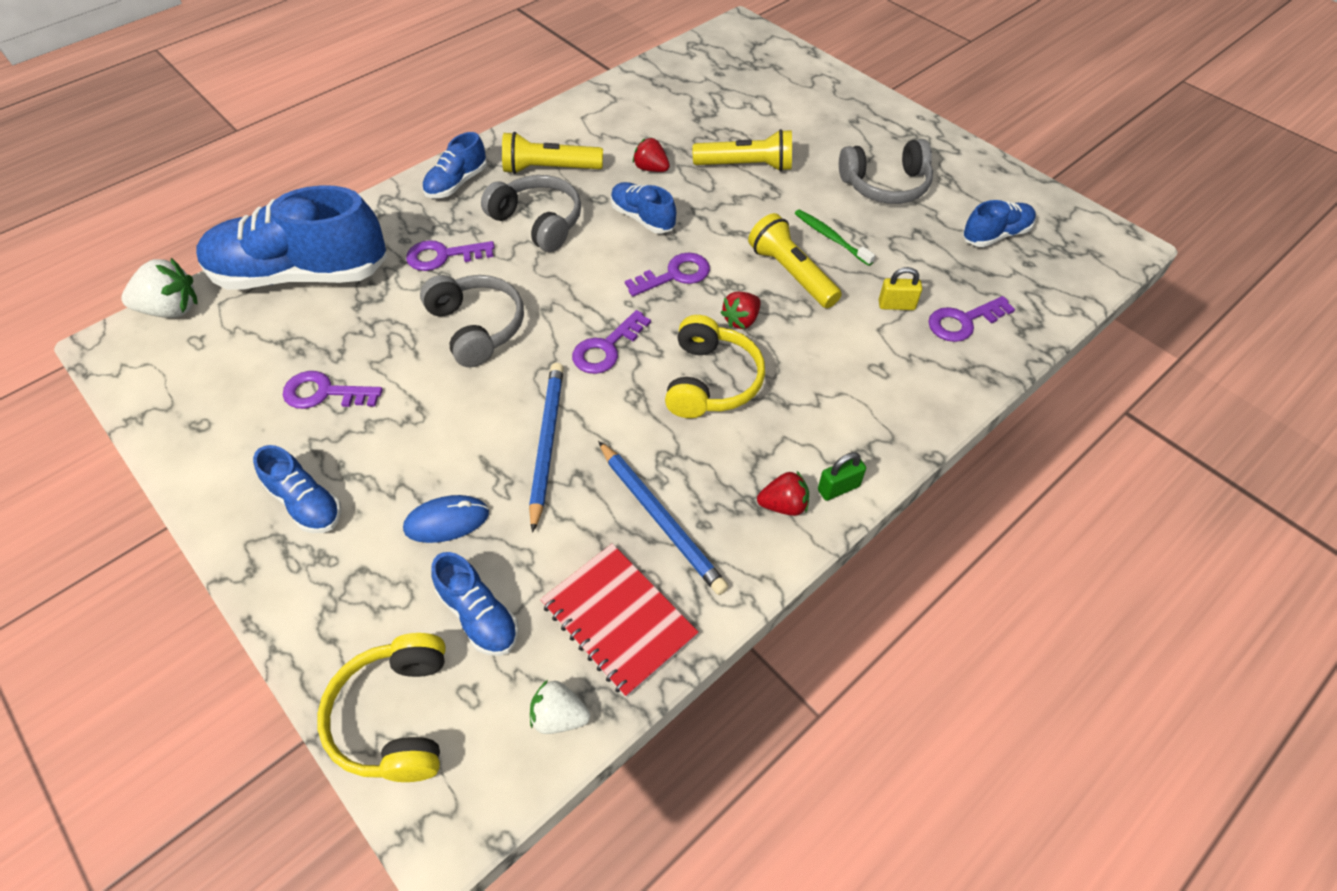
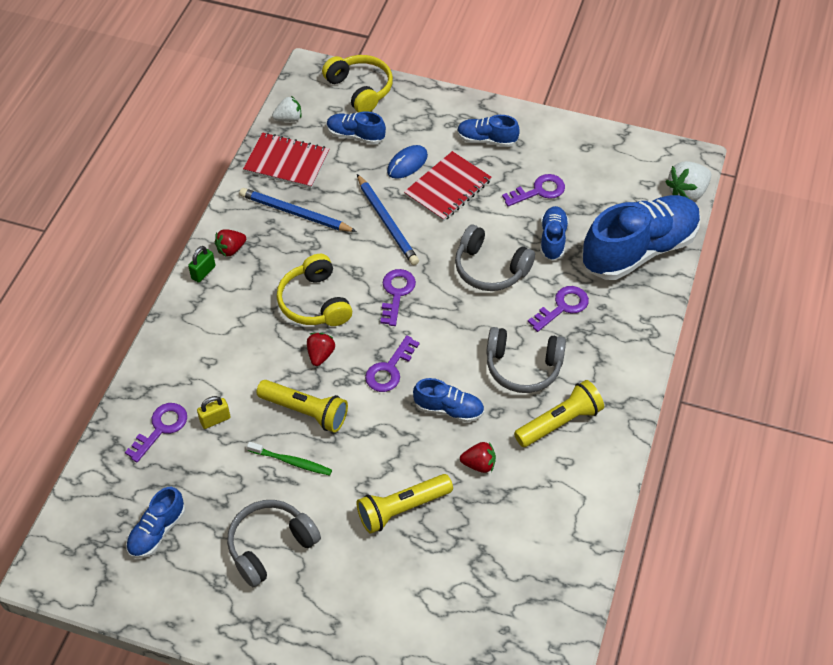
camera: 150 degrees right, 0 degrees up
(428, 454) = (448, 188): none -> red notebook
(457, 183) = (616, 372): blue shoe -> blue shoe (552, 239)

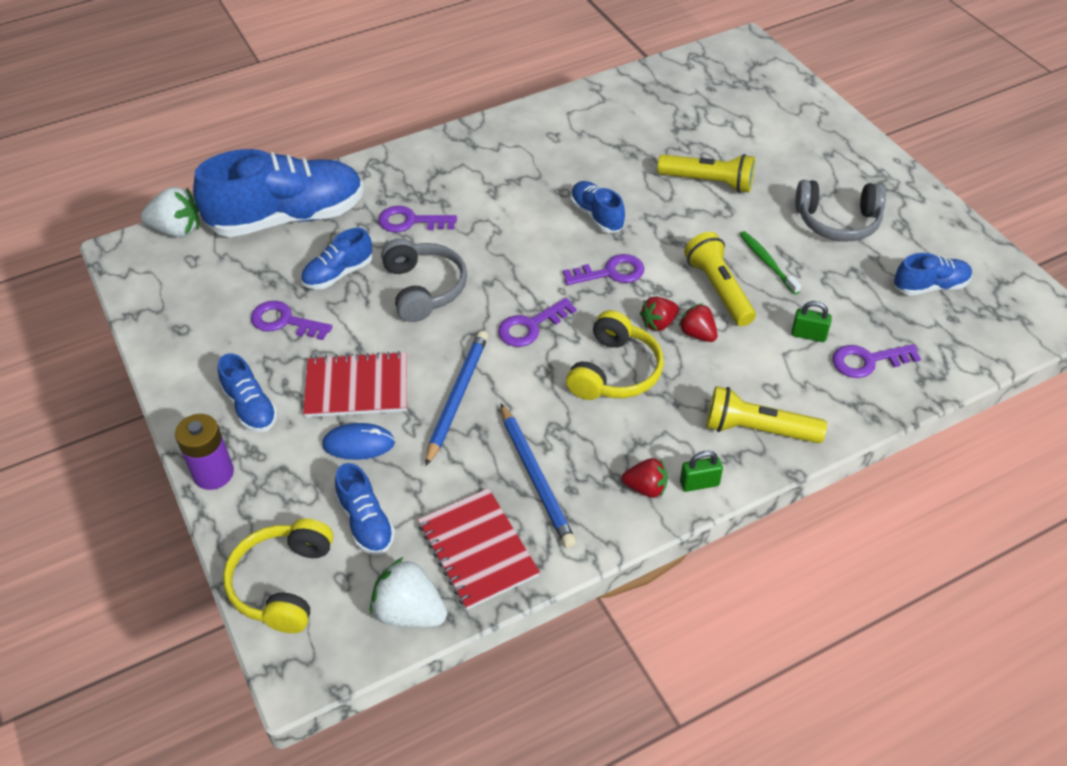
camera: 135 degrees left, 5 degrees down
(215, 420) = (808, 335): yellow padlock -> green padlock
(288, 118) = (409, 612): white strawberry -> white strawberry, size x1.56
(458, 103) = (213, 473): none -> purple battery
(479, 464) = (618, 171): red strawberry -> red strawberry (697, 334)
(523, 367) = (501, 204): grey headphones -> none
(559, 422) = (525, 157): yellow flashlight -> yellow flashlight (758, 429)
(639, 250) = (288, 218): blue shoe -> blue shoe turned 150 degrees clockwise

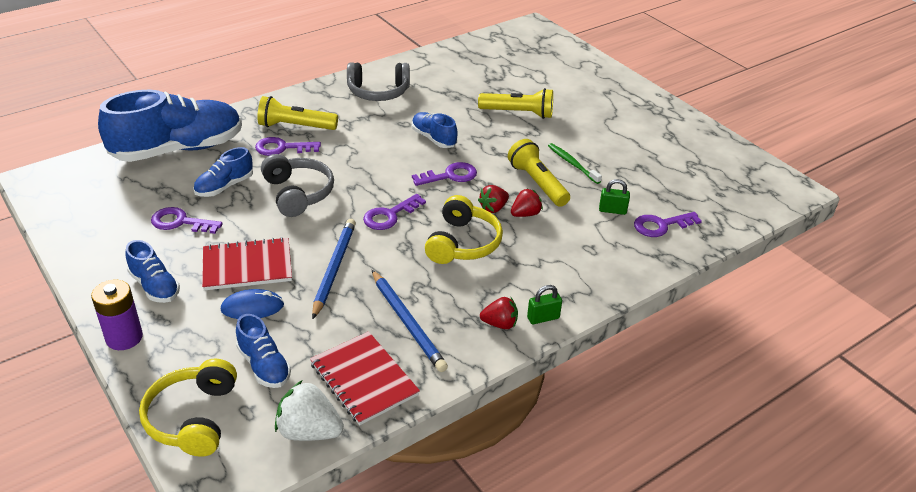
camera: 10 degrees left, 10 degrees down
(177, 230) = (82, 162): white strawberry -> none
(697, 334) = (525, 214): red strawberry -> red strawberry turned 105 degrees clockwise
(758, 429) = (584, 277): yellow flashlight -> yellow flashlight (295, 126)
(837, 221) = (621, 135): grey headphones -> grey headphones (378, 92)
(930, 286) = (699, 174): blue shoe -> none

